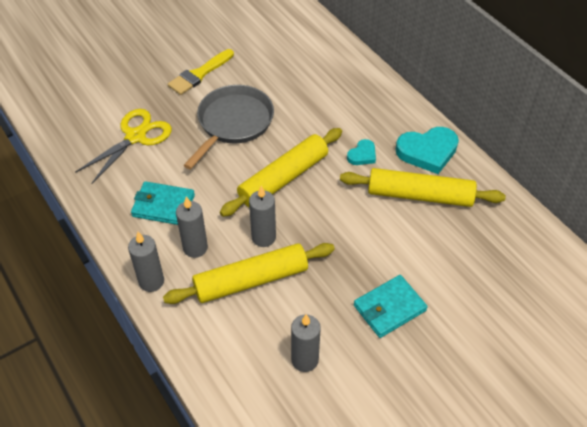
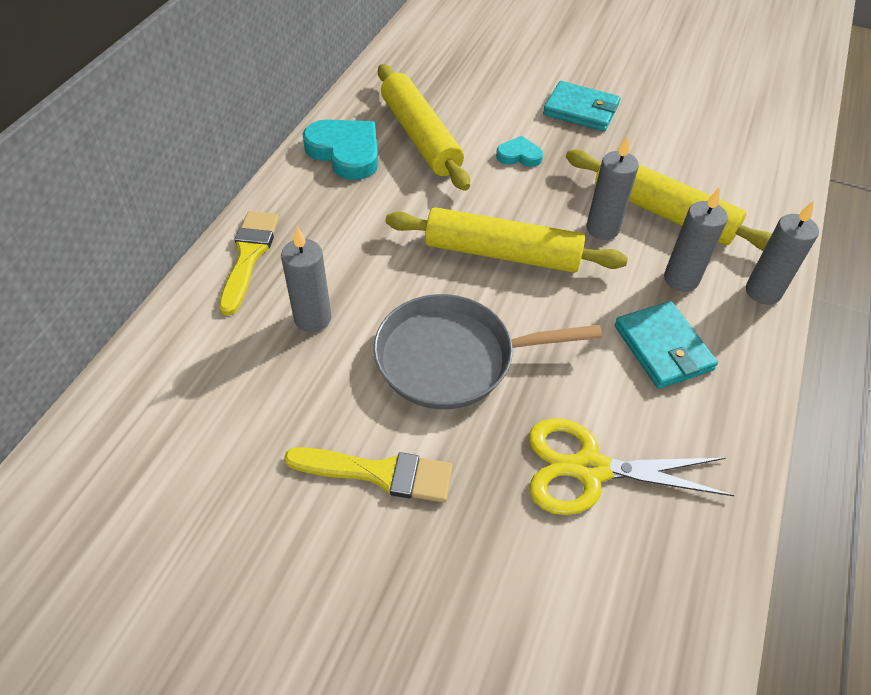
camera: 125 degrees left, 0 degrees up
(304, 360) = (693, 139): grey candle -> grey candle (313, 318)
(362, 155) = (398, 201): turquoise heart -> turquoise heart (519, 155)
(363, 80) = (249, 256): none -> yellow brush

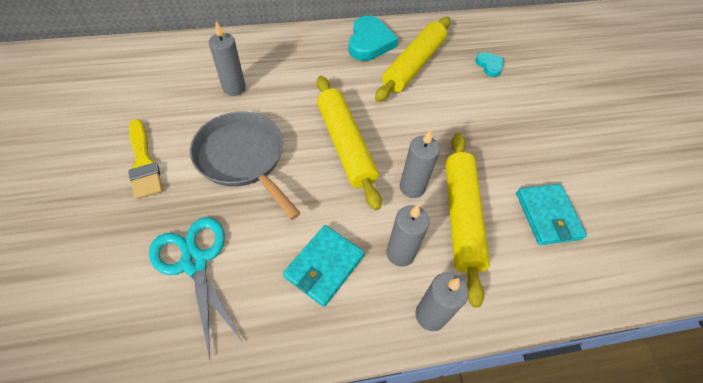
camera: 55 degrees right, 5 degrees up
(249, 256) = (260, 45): yellow brush -> none
(519, 155) = (442, 116): turquoise heart -> turquoise heart (489, 66)
(581, 110) = (522, 128): turquoise wallet -> turquoise wallet (547, 215)
(589, 469) = (194, 262): yellow scissors -> turquoise scissors

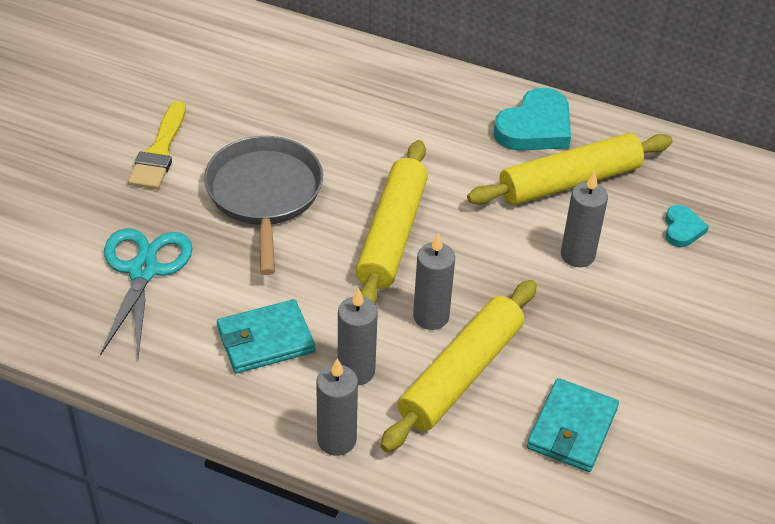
camera: 35 degrees right, 10 degrees down
(234, 88) = (313, 113): grey candle -> grey candle (577, 255)

